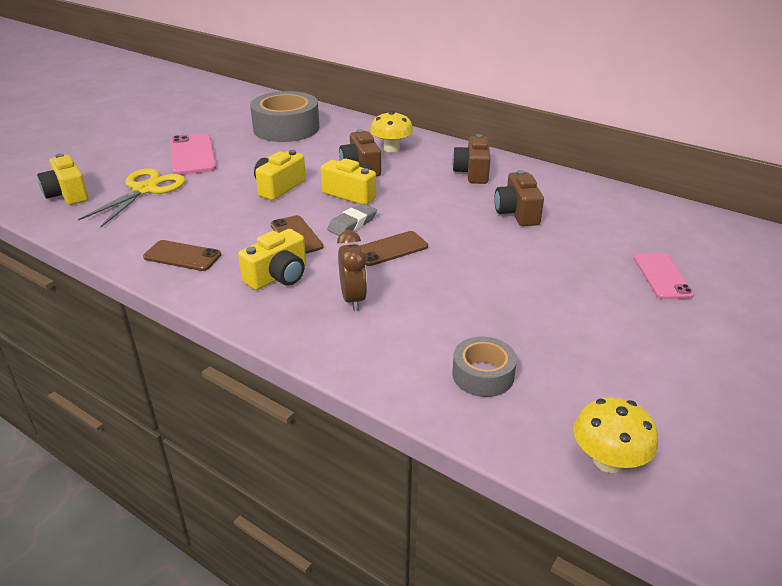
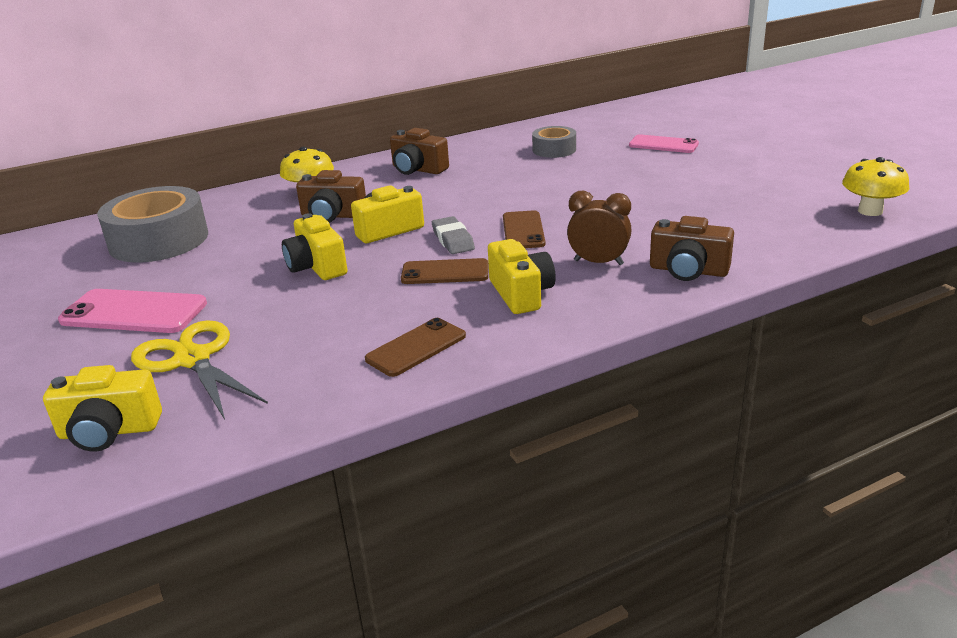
camera: 60 degrees left, 5 degrees down
(483, 375) = (752, 230): grey tape -> grey tape (554, 150)
(517, 213) = (516, 168): brown camera -> brown camera (688, 270)

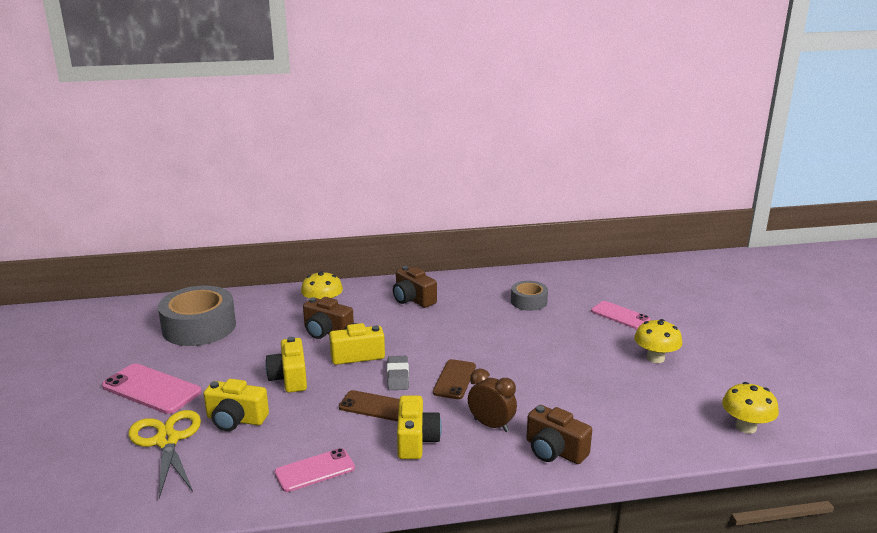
camera: 15 degrees right, 5 degrees down
(109, 431) = (88, 487): yellow camera -> yellow camera (236, 420)
(416, 347) = (315, 470): brown phone -> pink phone
(730, 173) = (655, 358): none -> yellow mushroom

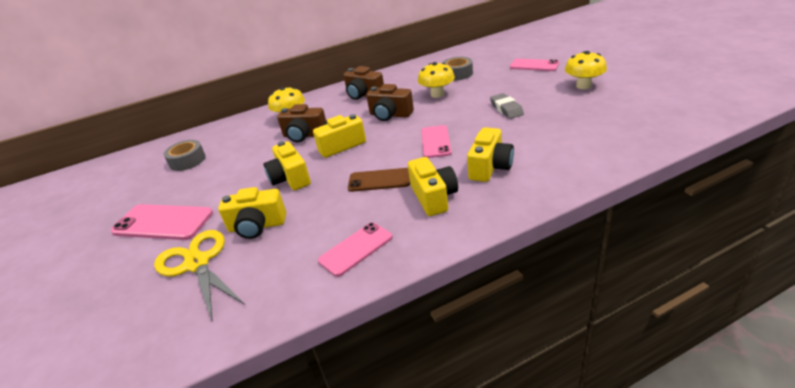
camera: 10 degrees left, 10 degrees up
(199, 327) = (187, 161): grey tape -> grey tape, size x0.54
(397, 376) = (385, 152): grey eraser -> grey eraser (506, 109)
(454, 379) = (435, 142): brown phone -> pink phone
(491, 425) = (490, 167): brown clock -> yellow camera
(554, 451) = (557, 172): brown camera -> brown camera (390, 115)
(746, 427) = (692, 113): yellow mushroom -> yellow mushroom (437, 94)

